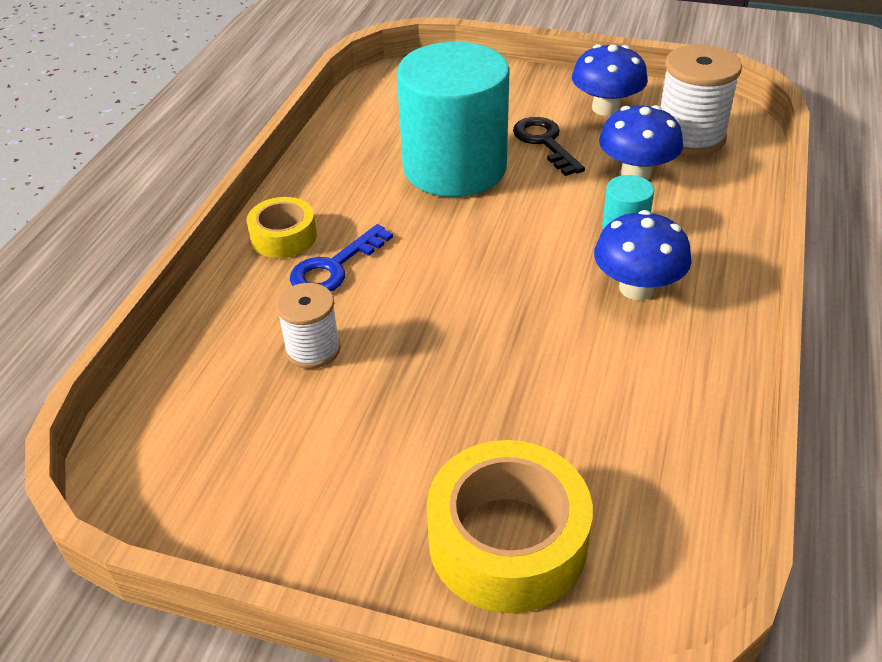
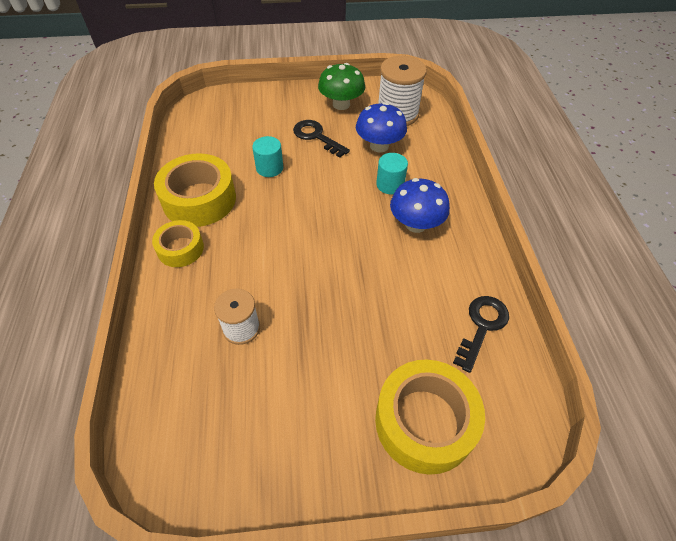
camera: 25 degrees left, 10 degrees up
(334, 267) = (226, 262): blue key -> none
(338, 185) = (199, 199): none -> yellow tape
(454, 168) = (269, 168): turquoise cylinder -> turquoise cylinder, size x0.40
(606, 108) = (341, 104): blue mushroom -> green mushroom
(668, 449) = (482, 326): none -> black key

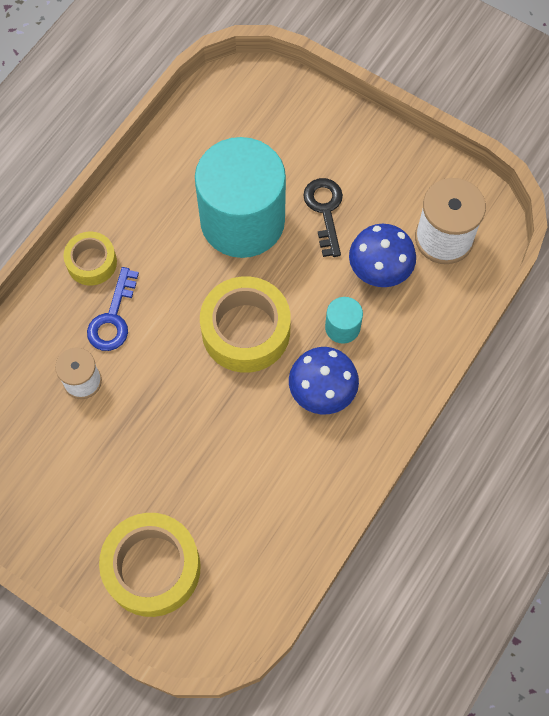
camera: 40 degrees right, 15 degrees up
(199, 199) = (147, 215): yellow tape -> yellow tape (246, 331)
(228, 272) = (113, 318): none -> blue key
(269, 168) = (242, 221): turquoise cylinder -> turquoise cylinder, size x2.49
(341, 104) = (393, 181): green mushroom -> none
(482, 326) = (276, 533): black key -> none

